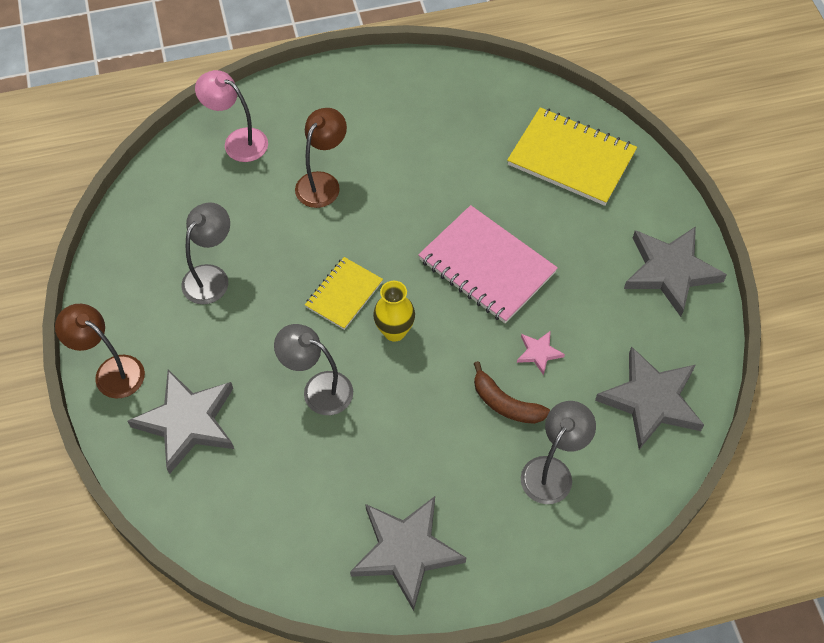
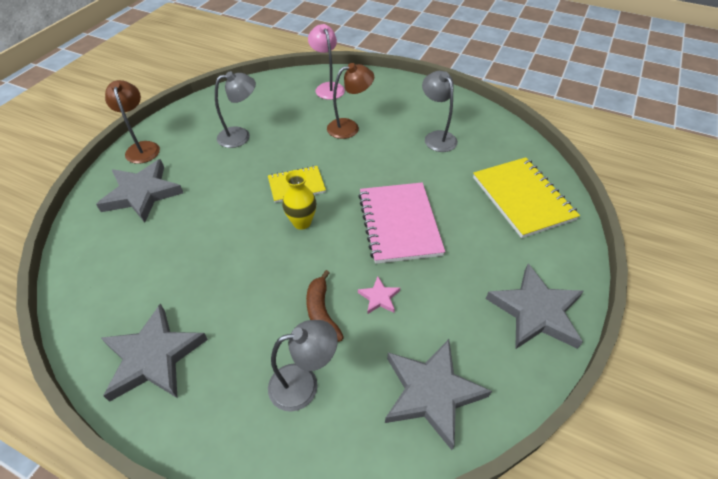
camera: 40 degrees right, 10 degrees down
(318, 389) = (223, 223): grey lamp -> grey lamp (436, 137)

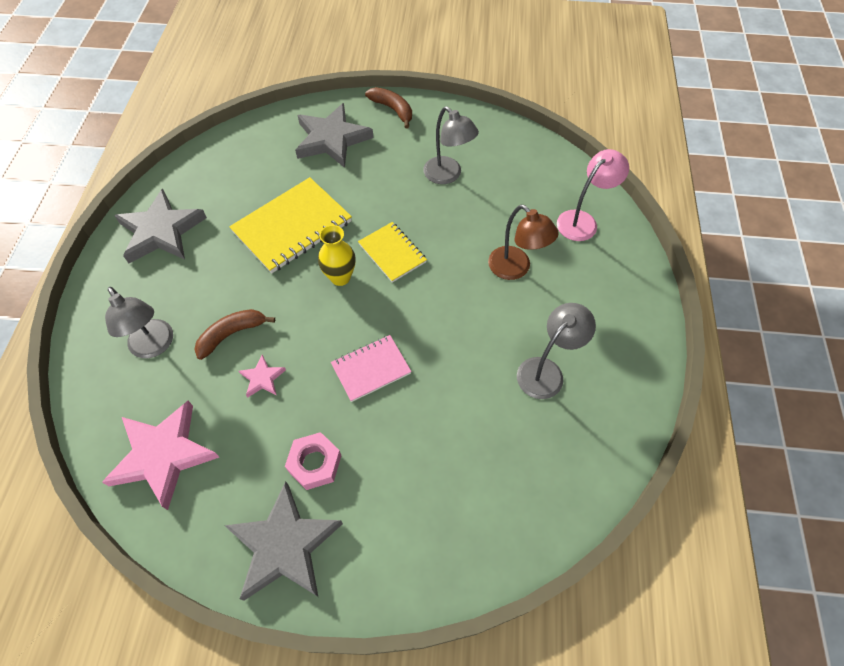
camera: 70 degrees right, 10 degrees up
(142, 147) = (393, 110): brown lamp -> brown banana
(399, 224) = (371, 369): pink notebook -> pink notebook, size x0.59
(431, 393) = (163, 455): grey star -> pink star
(470, 277) = (315, 463): none -> pink nut
(522, 198) = (470, 503): yellow notebook -> yellow notebook (292, 227)

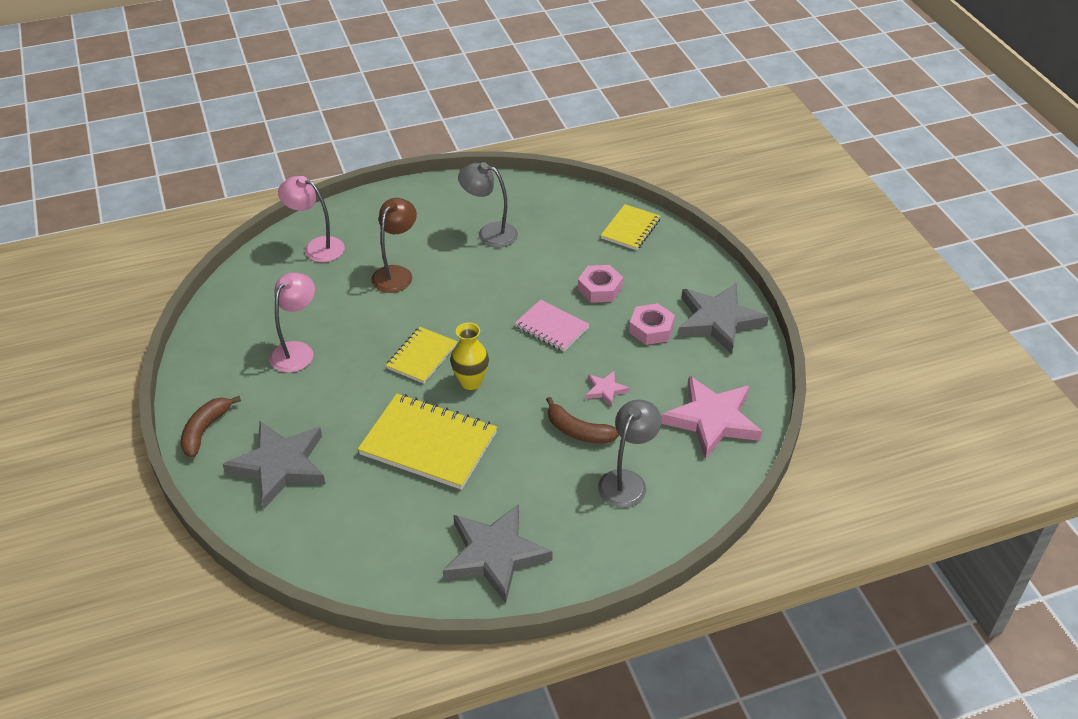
camera: 115 degrees left, 15 degrees down
(403, 441) = (600, 288): none -> pink nut
(448, 175) = (297, 350): grey lamp -> pink lamp
(491, 530) = (630, 229): none -> yellow notebook

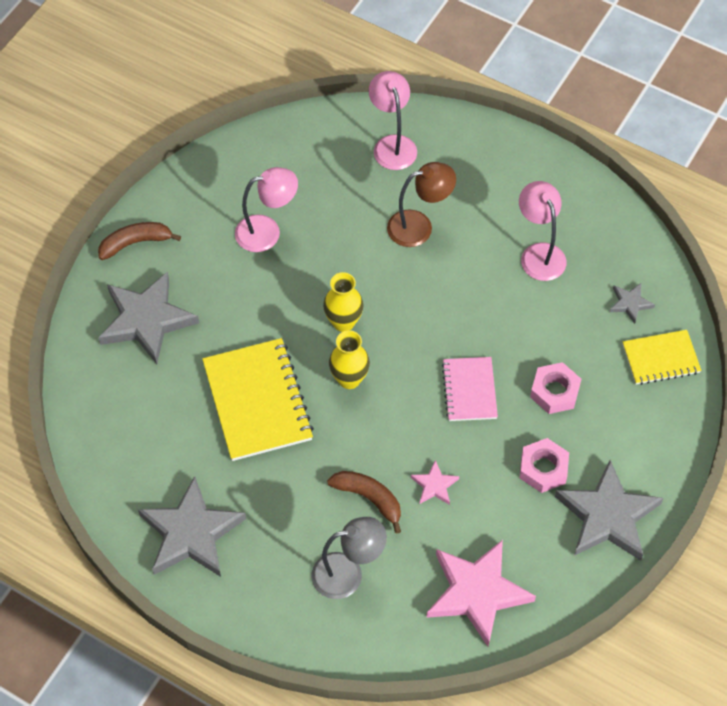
camera: 50 degrees right, 15 degrees up
(422, 357) = (343, 322): yellow notebook -> yellow vase
(489, 233) = (539, 253): grey lamp -> pink lamp
(575, 217) = (630, 303): none -> grey star
(578, 431) = (369, 498): brown banana -> brown banana turned 135 degrees clockwise

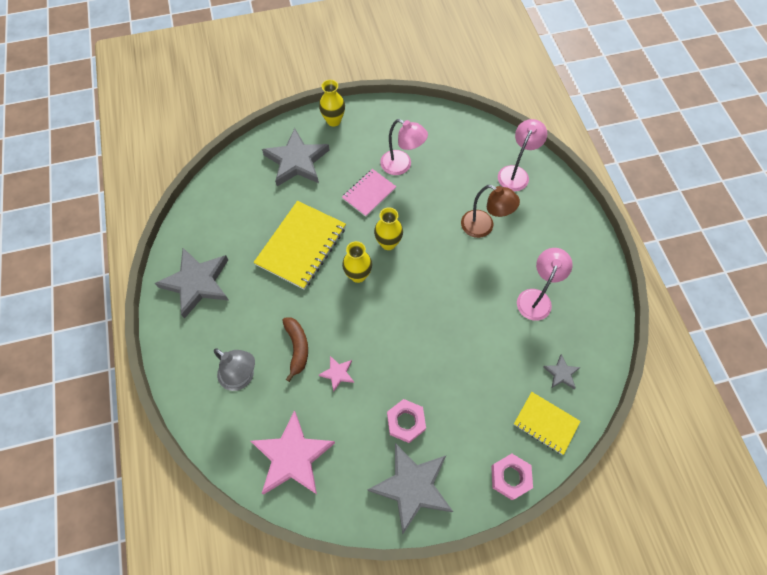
camera: 45 degrees right, 5 degrees up
(135, 243) = (333, 121): brown banana -> yellow vase
(469, 390) = (414, 339): pink notebook -> pink notebook (369, 193)
(554, 392) = (460, 384): pink nut -> pink nut (510, 477)

